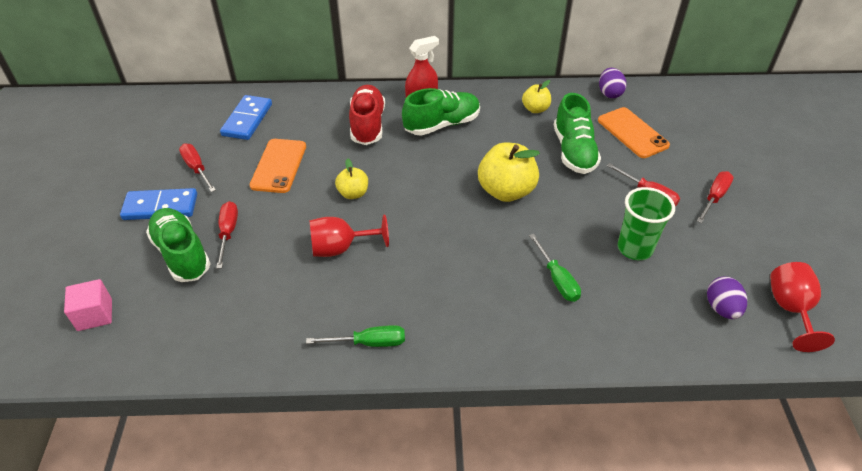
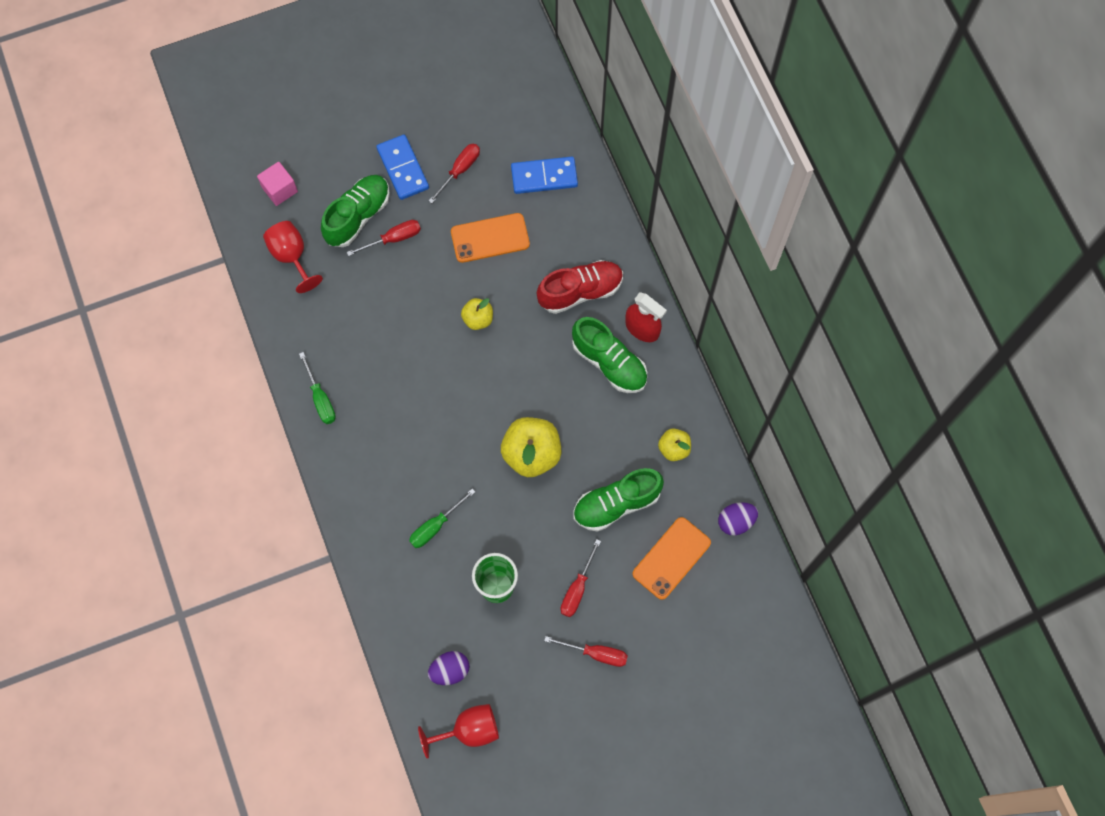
camera: 70 degrees right, 25 degrees up
(340, 248) = (408, 336): red goblet -> red goblet (292, 256)

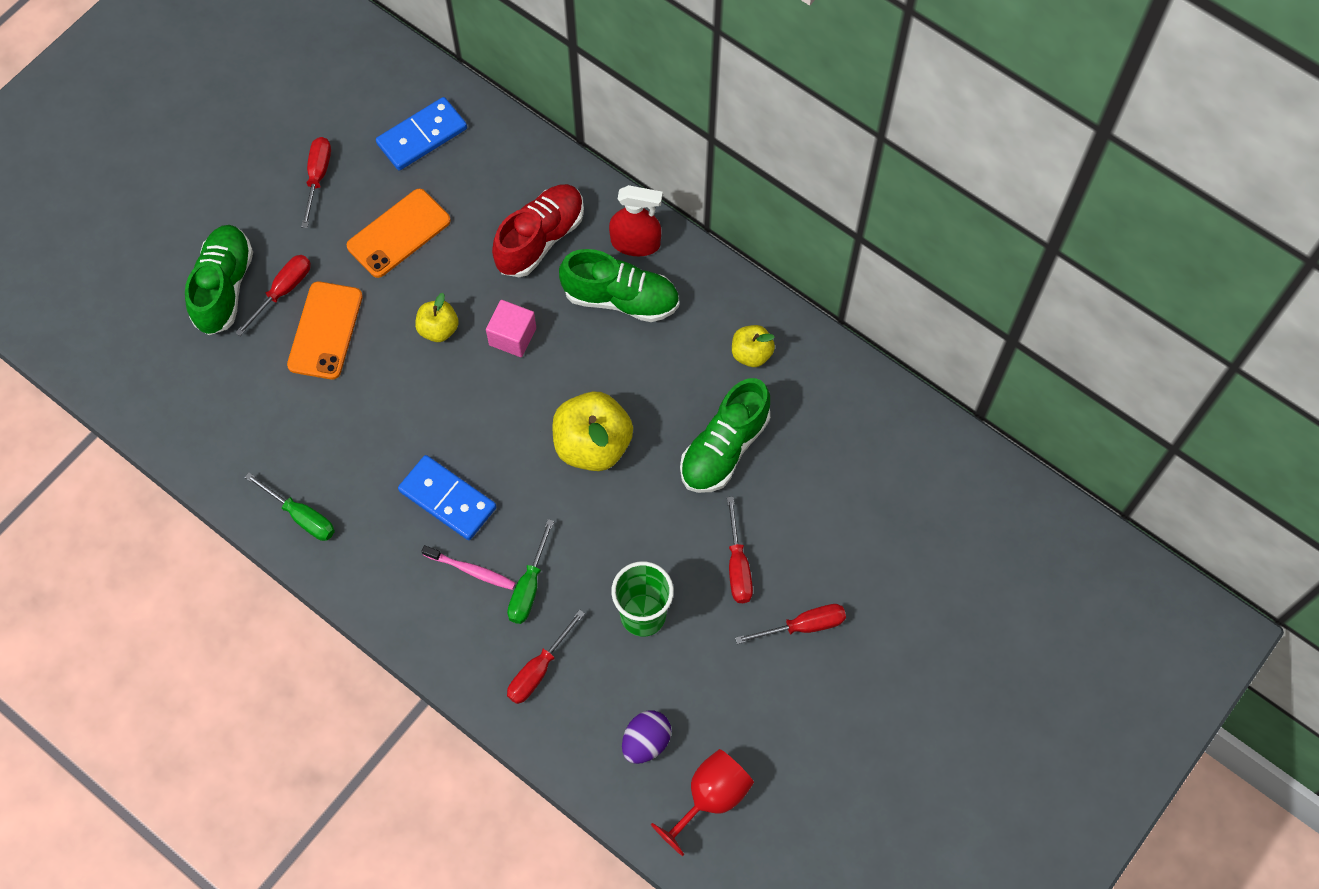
camera: 30 degrees left, 5 degrees down
(280, 189) = (108, 305): pink cube -> pink cube (512, 336)
(292, 256) = (169, 373): red goblet -> none
(402, 169) = (247, 208): blue domino -> blue domino (447, 499)
(405, 494) = (471, 570): none -> pink toothbrush
(410, 584) = (539, 669): none -> red screwdriver
(671, 558) = (823, 474): orange phone -> orange phone (325, 330)
(736, 521) = (869, 395): purple egg -> none

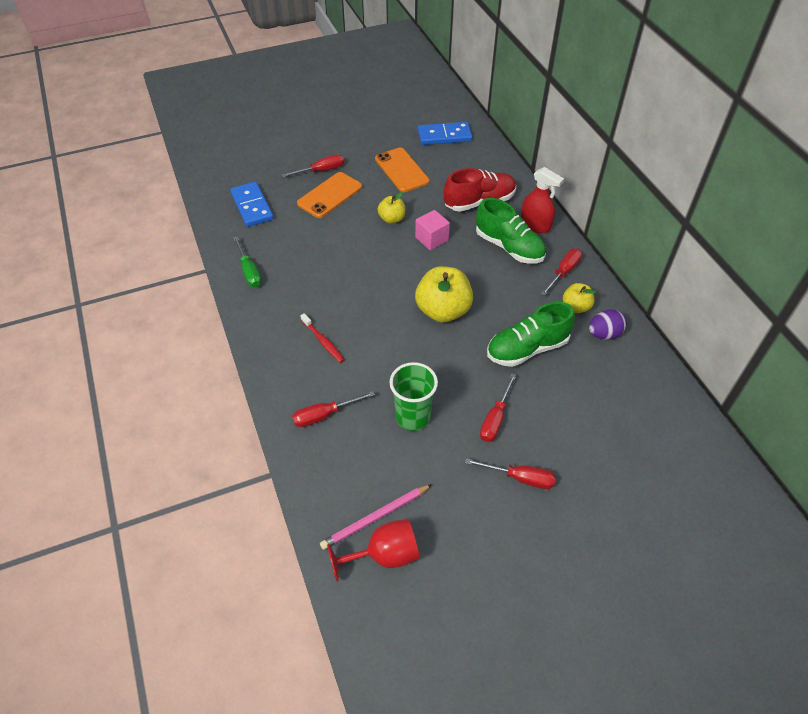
camera: 30 degrees right, 15 degrees down
(224, 287) = (293, 158): green shoe -> none
(318, 177) = (376, 132): red screwdriver -> red screwdriver (563, 272)
(399, 233) = (401, 170): orange phone -> orange phone turned 75 degrees clockwise
(447, 499) = (336, 299): blue domino -> blue domino (252, 206)
(471, 570) = (323, 341): pink toothbrush -> red toothbrush
(529, 587) = (351, 366): green screwdriver -> none
(646, 742) = (364, 494): purple egg -> purple egg (604, 334)
(675, 761) = (376, 518): none -> pink pencil

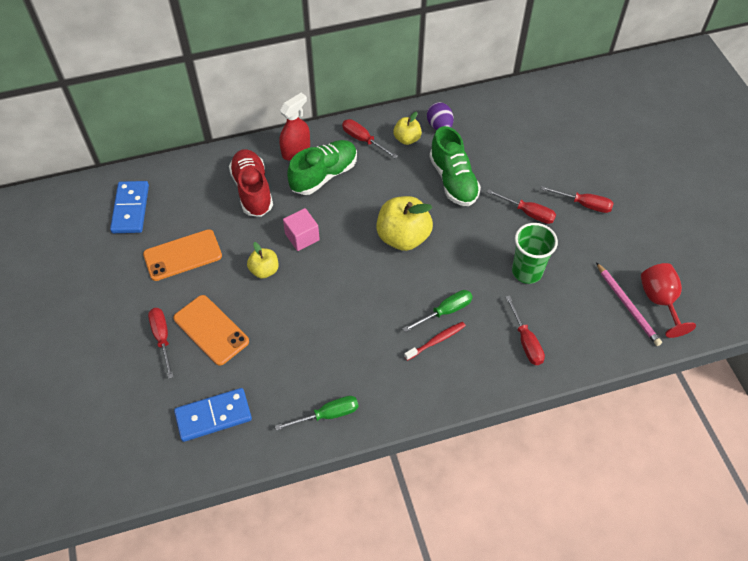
camera: 85 degrees left, 5 degrees up
(357, 347) = (445, 311): none -> green screwdriver
(520, 478) = (584, 204): red screwdriver -> red screwdriver turned 90 degrees clockwise

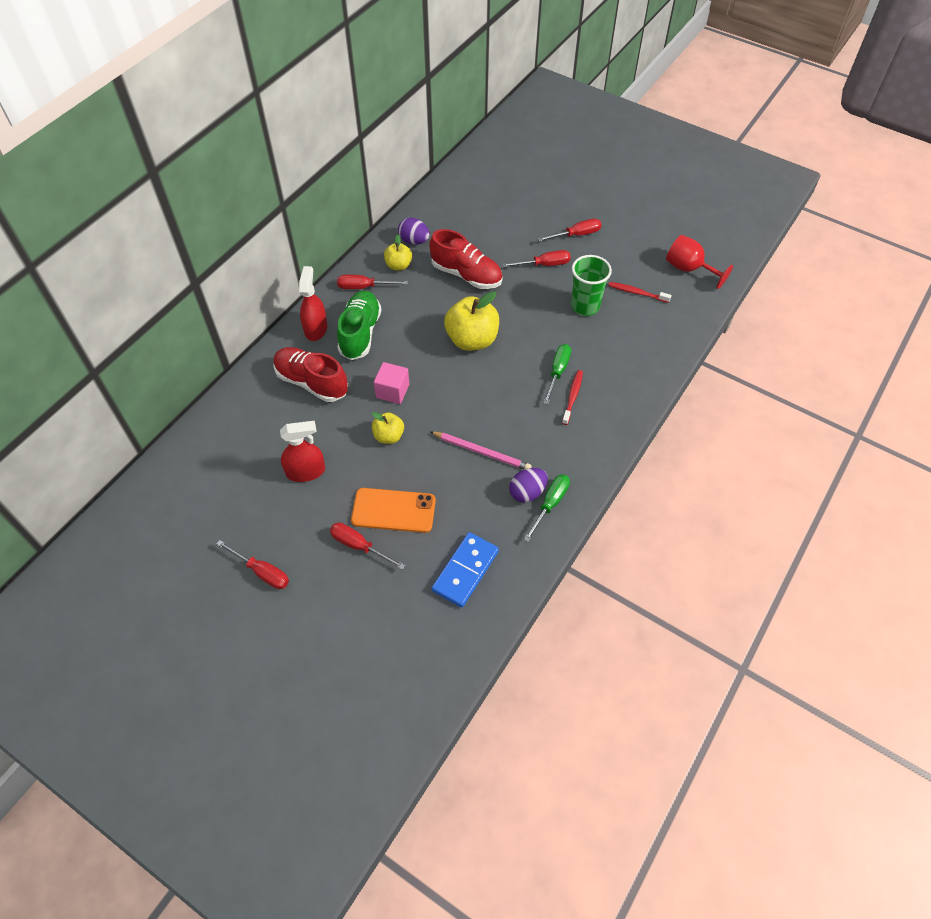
camera: 40 degrees left, 0 degrees up
(131, 209) = (216, 467): blue domino -> none
(183, 255) = (306, 471): orange phone -> red spray bottle
(320, 391) = (527, 492): none -> purple egg
(453, 180) = (466, 275): green shoe -> red shoe
(526, 341) = (632, 354): red screwdriver -> red screwdriver (262, 572)
(586, 290) = (637, 293): none -> red toothbrush
(627, 305) = (672, 285): pink pencil -> pink pencil (481, 452)

